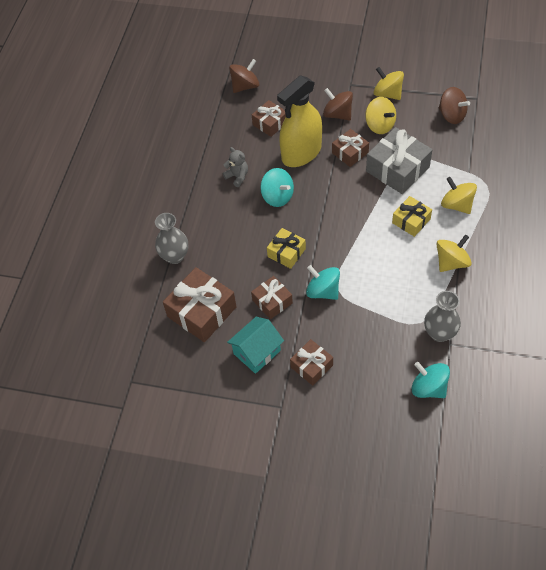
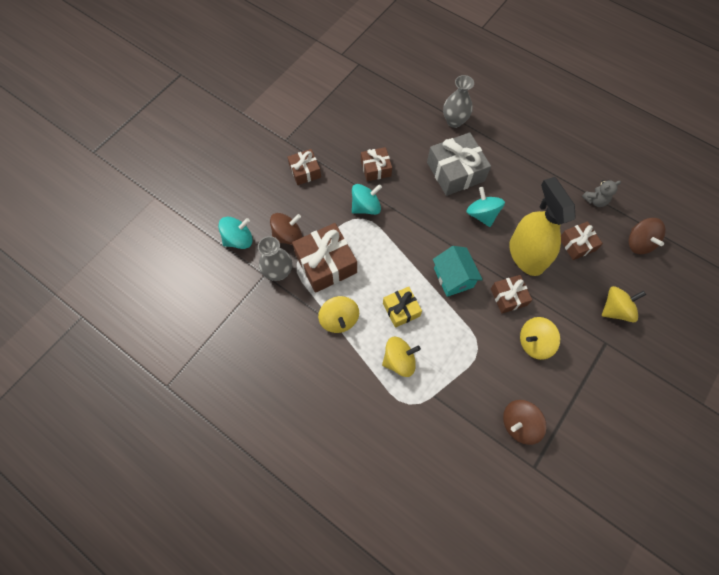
camera: 110 degrees right, 10 degrees up
(202, 312) = (392, 121): brown gift -> brown gift (326, 263)
(237, 176) = (520, 193): grey teddy bear -> grey teddy bear (595, 200)
(257, 352) = (337, 142): turquoise house -> turquoise house (453, 278)
(277, 196) = (482, 214): turquoise spinning top -> turquoise spinning top turned 90 degrees clockwise
(286, 253) = (418, 197): yellow gift -> none
(337, 114) = (565, 310): brown spinning top -> brown spinning top (288, 236)
(387, 94) = (577, 373): yellow spinning top -> yellow spinning top (615, 309)
(397, 169) = (468, 330): grey gift -> grey gift (455, 172)

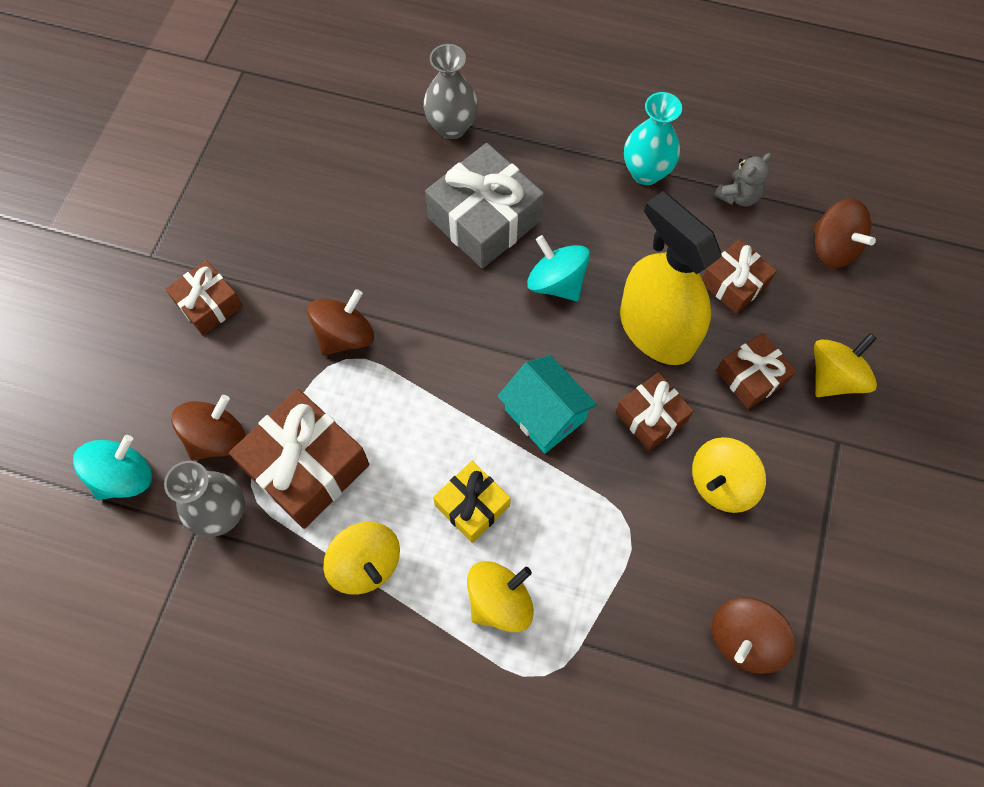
camera: 20 degrees left, 0 degrees up
(366, 207) = (345, 335): turquoise spinning top -> brown spinning top
(376, 168) = (339, 258): brown gift -> brown gift (751, 376)
(549, 173) = (646, 172): none -> turquoise vase

